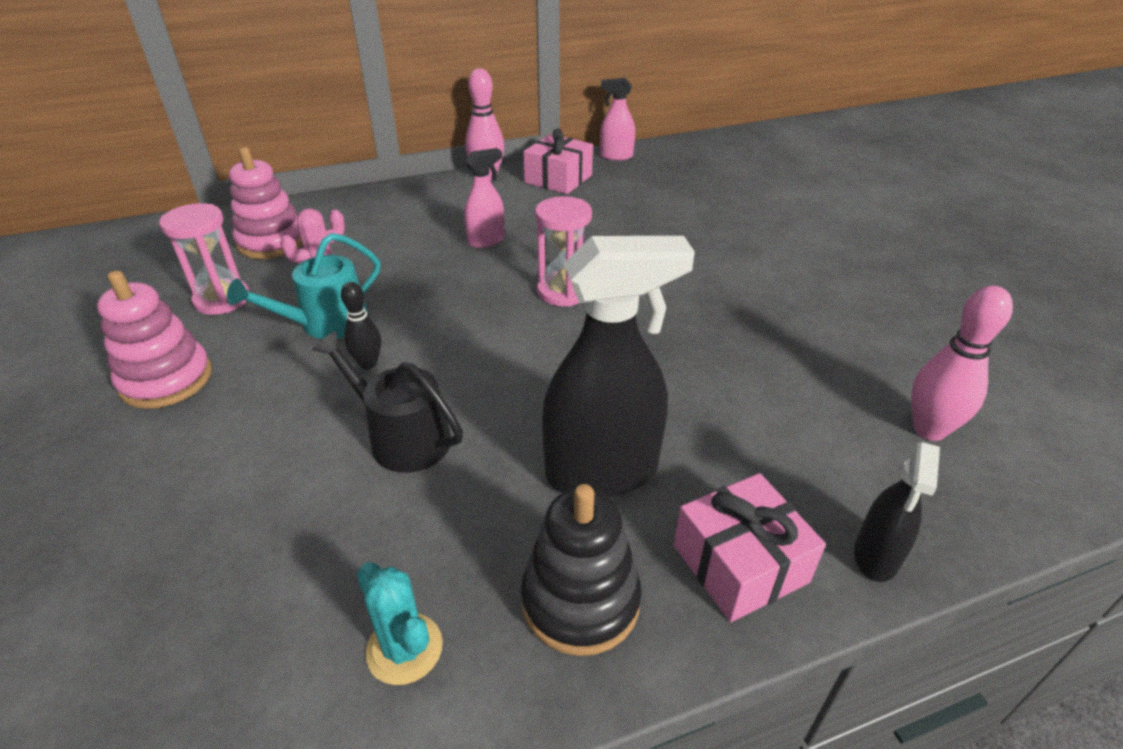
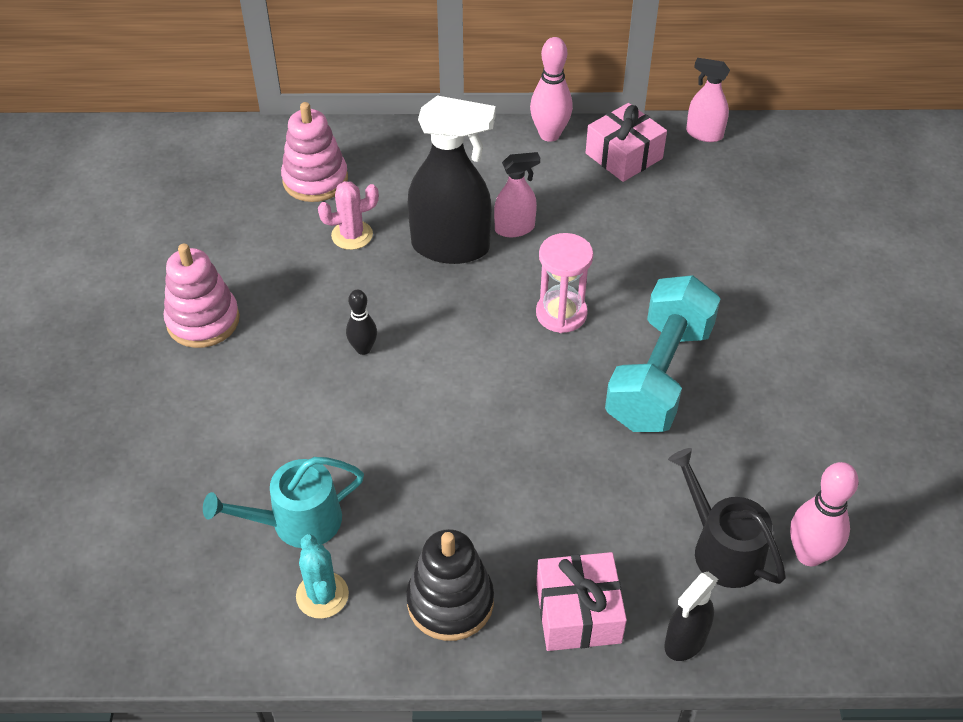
camera: 20 degrees right, 10 degrees up
(222, 299) = (259, 243): pink hourglass -> none
(327, 323) = (340, 294): turquoise watering can -> turquoise watering can (298, 521)
(403, 438) = (370, 430): black watering can -> black watering can (722, 549)
(602, 472) = (512, 508): black spray bottle -> black spray bottle (451, 247)
(684, 318) = (659, 376): none -> turquoise dumbbell

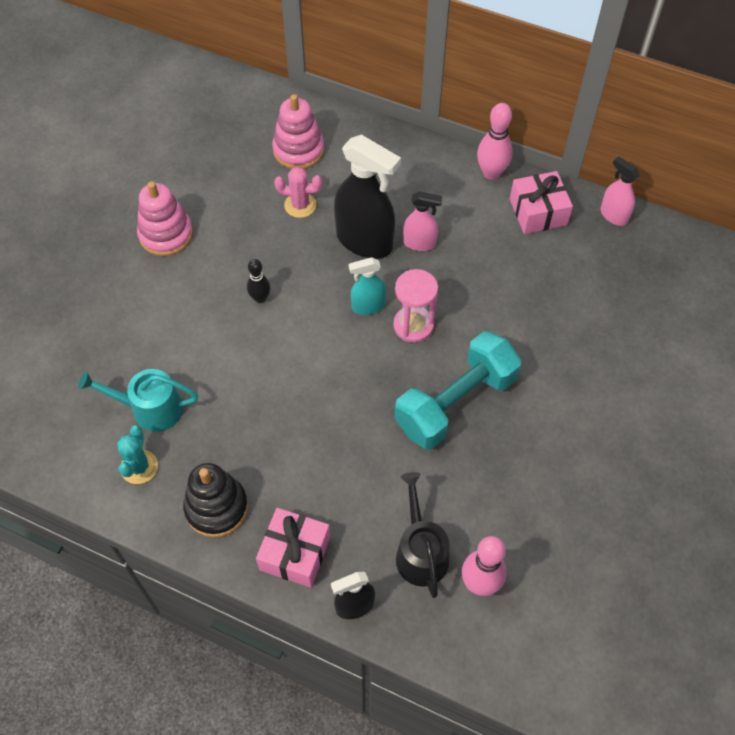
camera: 25 degrees right, 10 degrees up
(496, 312) = (368, 306): none -> turquoise spray bottle

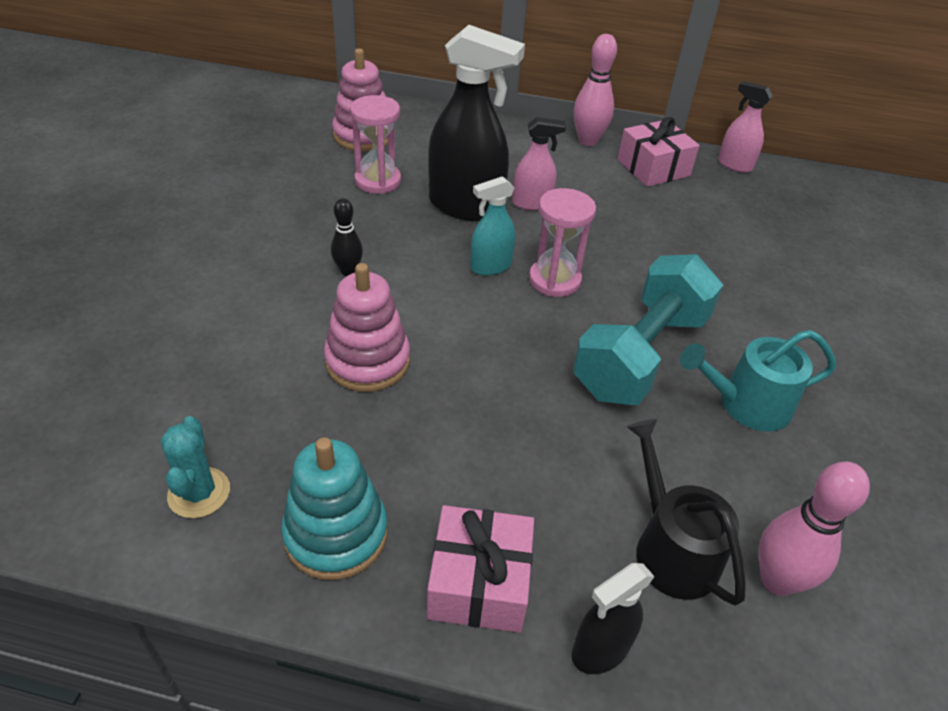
camera: 15 degrees left, 15 degrees down
(151, 408) = (210, 412): turquoise watering can -> turquoise watering can (747, 404)
(166, 234) = (210, 219): pink stacking toy -> pink stacking toy (367, 361)
(216, 508) = (336, 534): black stacking toy -> turquoise stacking toy
(300, 205) = (378, 181): pink cactus -> pink hourglass

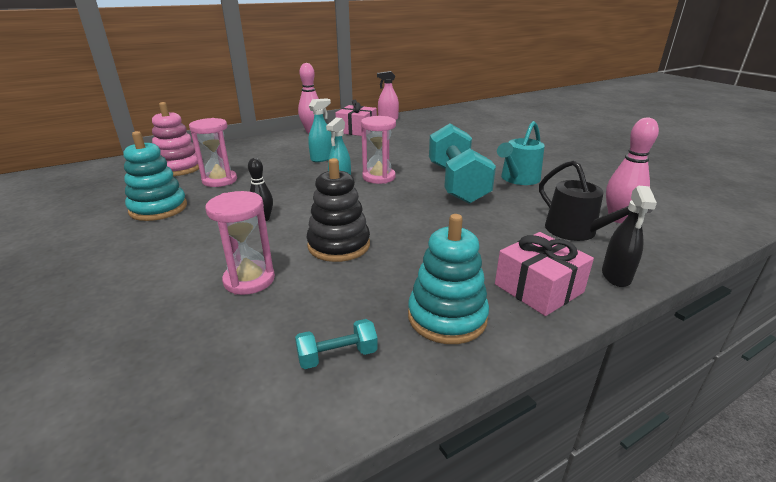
camera: 40 degrees left, 15 degrees down
(199, 493) = (337, 356): turquoise cactus -> turquoise dumbbell
(241, 349) = (249, 280): none -> pink hourglass
(278, 194) = (158, 208): none -> turquoise stacking toy
(367, 361) = (339, 245): pink stacking toy -> black stacking toy
(466, 206) = (289, 171): black spray bottle -> none
(532, 203) = (322, 158): pink spray bottle -> turquoise spray bottle
(671, 549) = (576, 231): black watering can -> black watering can turned 150 degrees counterclockwise

